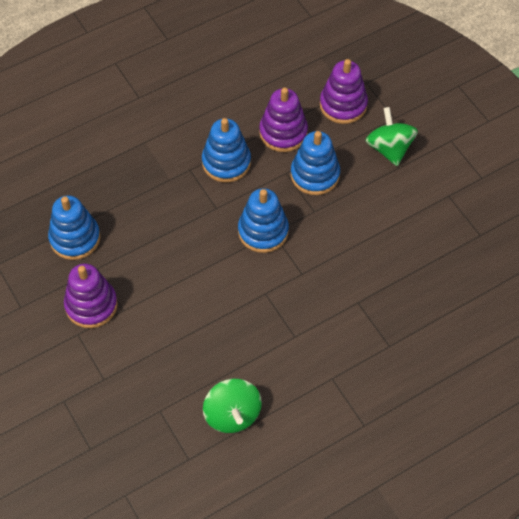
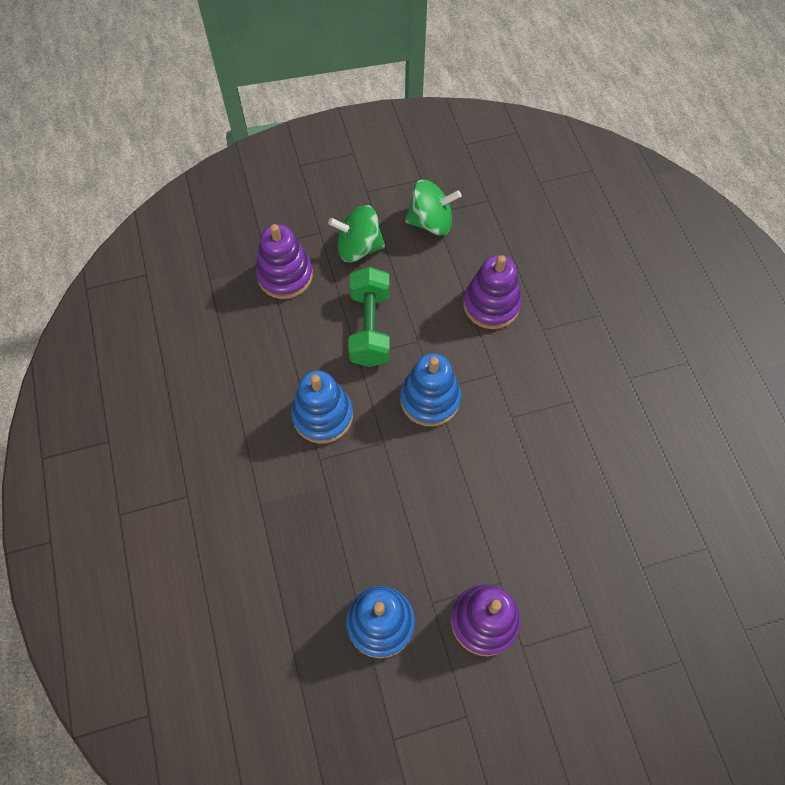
camera: 75 degrees left, 5 degrees up
(232, 414) = (658, 488): green spinning top -> green spinning top (431, 222)
(283, 133) = (301, 345): purple stacking toy -> purple stacking toy (491, 305)
(315, 175) = (370, 328): blue stacking toy -> green dumbbell

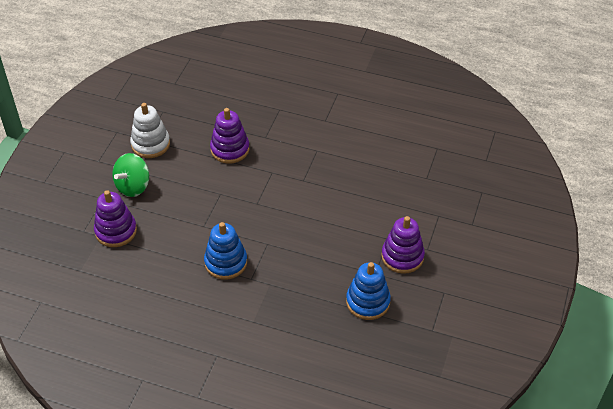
camera: 55 degrees left, 15 degrees down
(370, 328) = (191, 210): green dumbbell -> none
(430, 399) = (261, 208): blue stacking toy -> none
(431, 222) = (150, 144): green spinning top -> white stacking toy

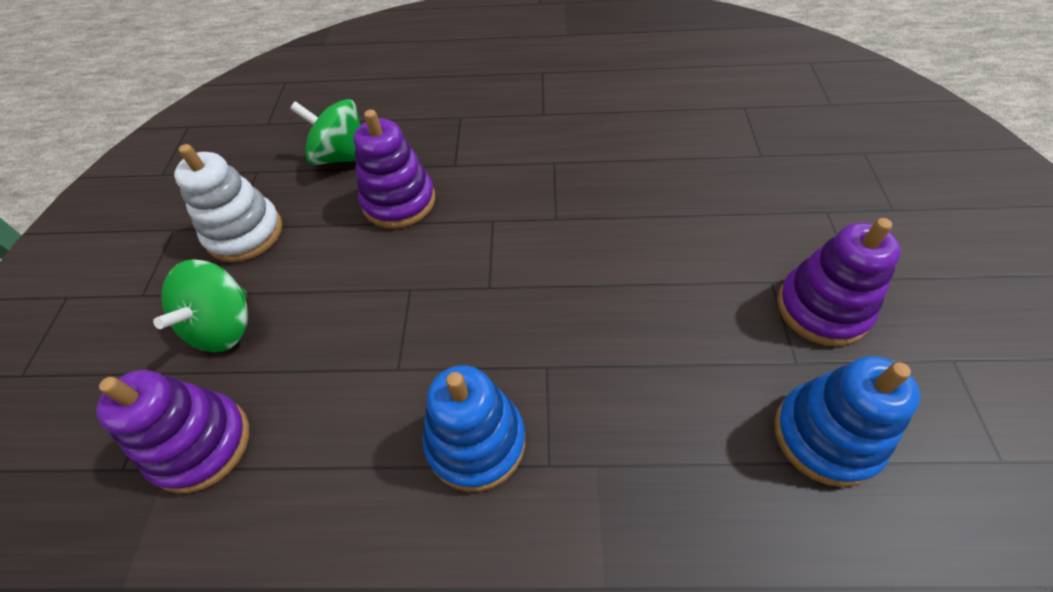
camera: 15 degrees left, 5 degrees up
(208, 115) = (341, 156): none -> green spinning top

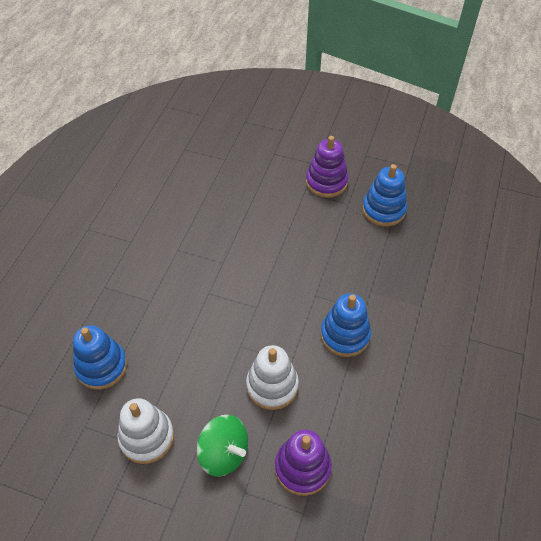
camera: 75 degrees left, 0 degrees up
(341, 156) = (101, 366): green spinning top -> blue stacking toy
(346, 354) = (272, 386): none -> white stacking toy
(399, 201) = (167, 338): purple stacking toy -> none

